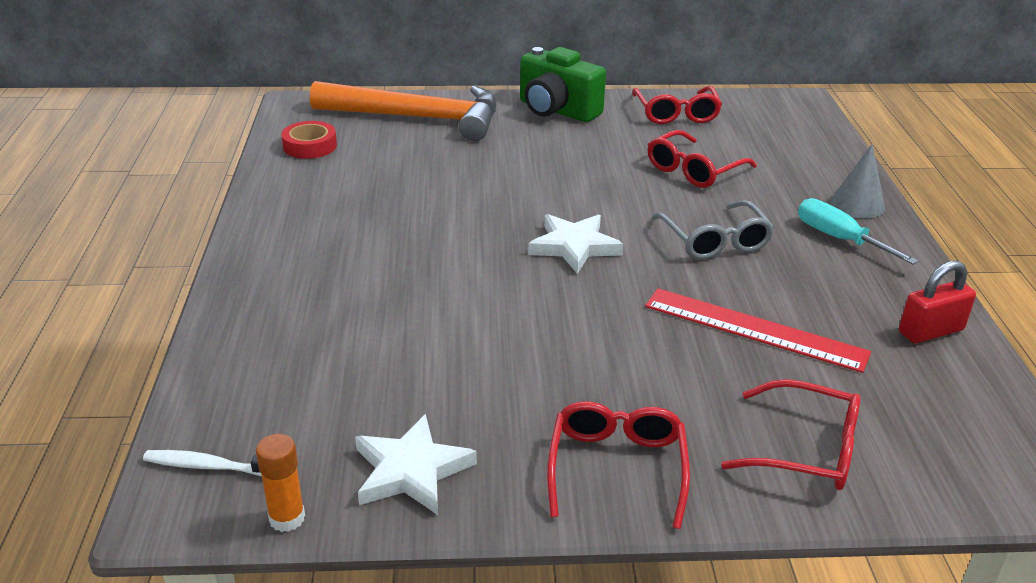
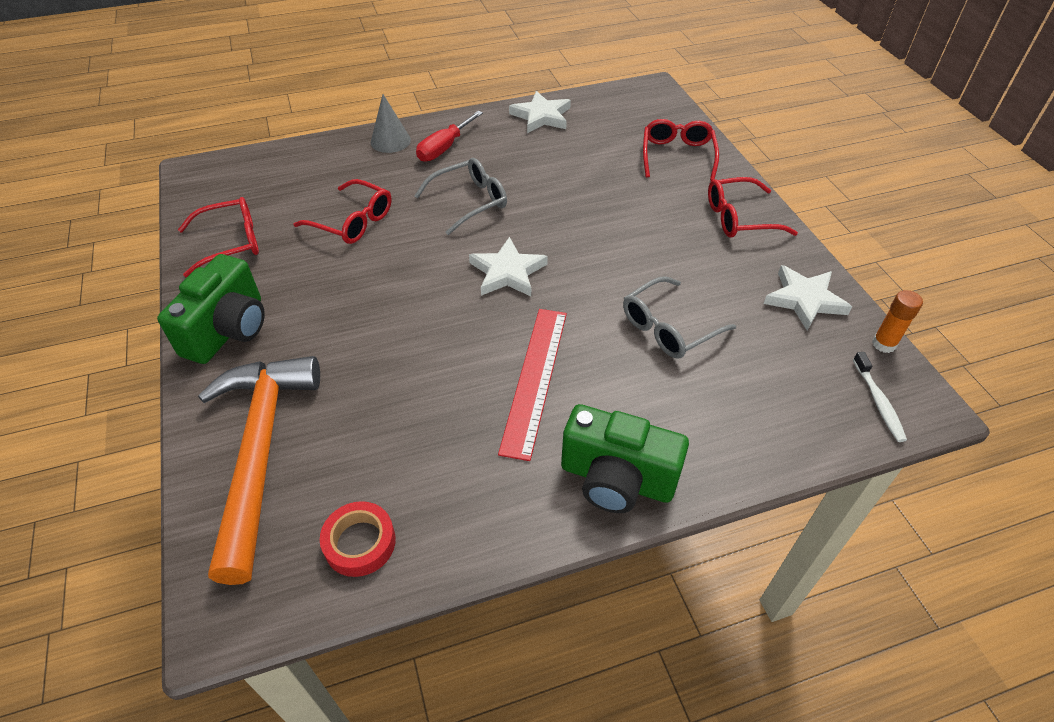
camera: 105 degrees left, 15 degrees up
(268, 257) = (616, 479): none -> green camera
(429, 335) = (669, 327): none -> grey glasses
(754, 329) = (574, 178): red ruler -> red ruler (534, 379)
(839, 239) = (444, 148): turquoise screwdriver -> red screwdriver
(930, 331) = (541, 116): red padlock -> white star

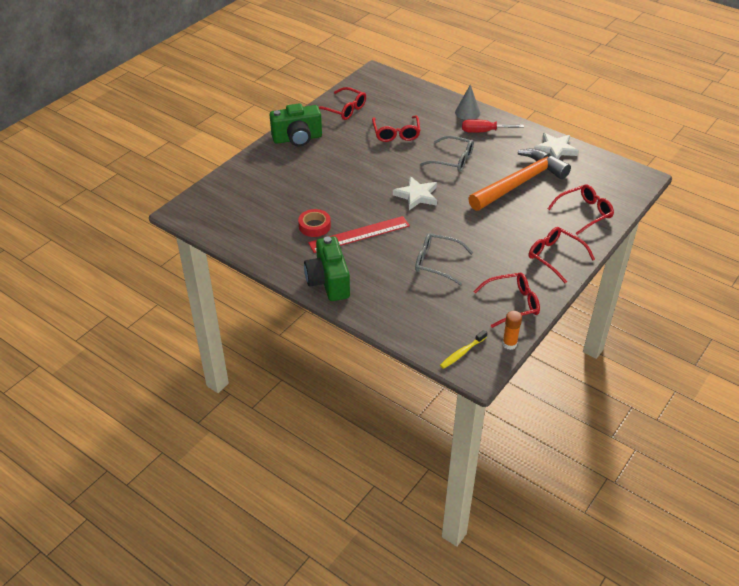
camera: 55 degrees right, 5 degrees down
(260, 452) = (250, 181): orange hammer -> orange hammer (519, 183)
(360, 543) = (236, 227): red tape -> red tape (314, 226)
(804, 300) = (512, 304): white star -> red glasses
(878, 402) = (462, 353): white toothbrush -> yellow toothbrush

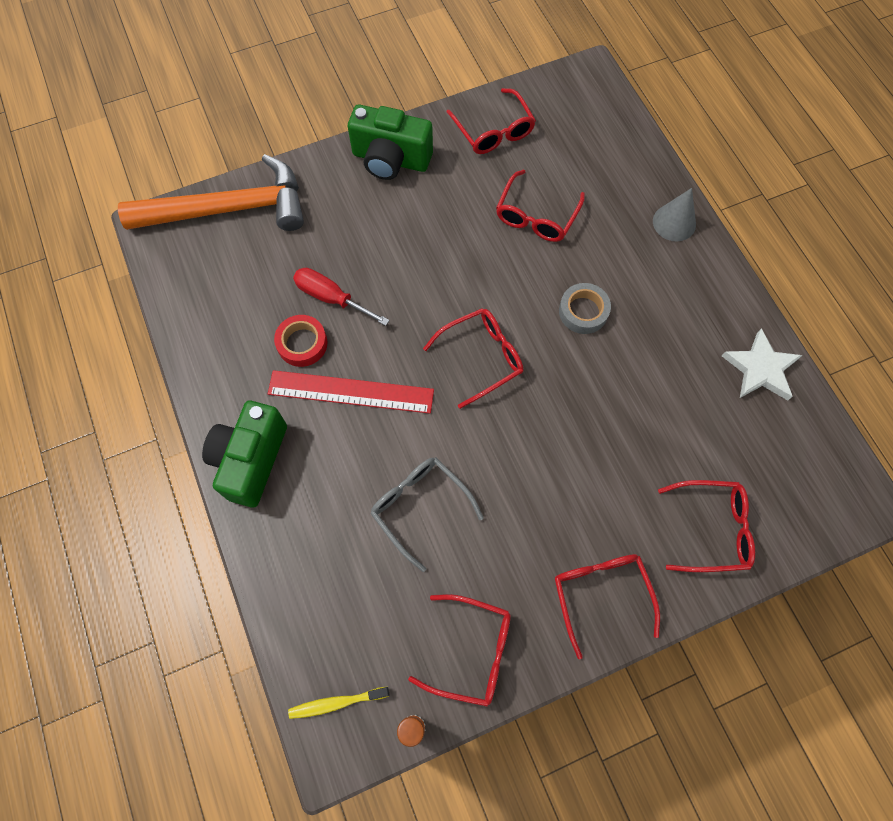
camera: 30 degrees right, 25 degrees up
(416, 195) = (481, 357): white star -> red glasses
(452, 160) = (583, 311): grey glasses -> grey tape
(484, 131) = (672, 275): red screwdriver -> red screwdriver (331, 298)
(519, 183) = (653, 411): orange hammer -> orange hammer (228, 209)

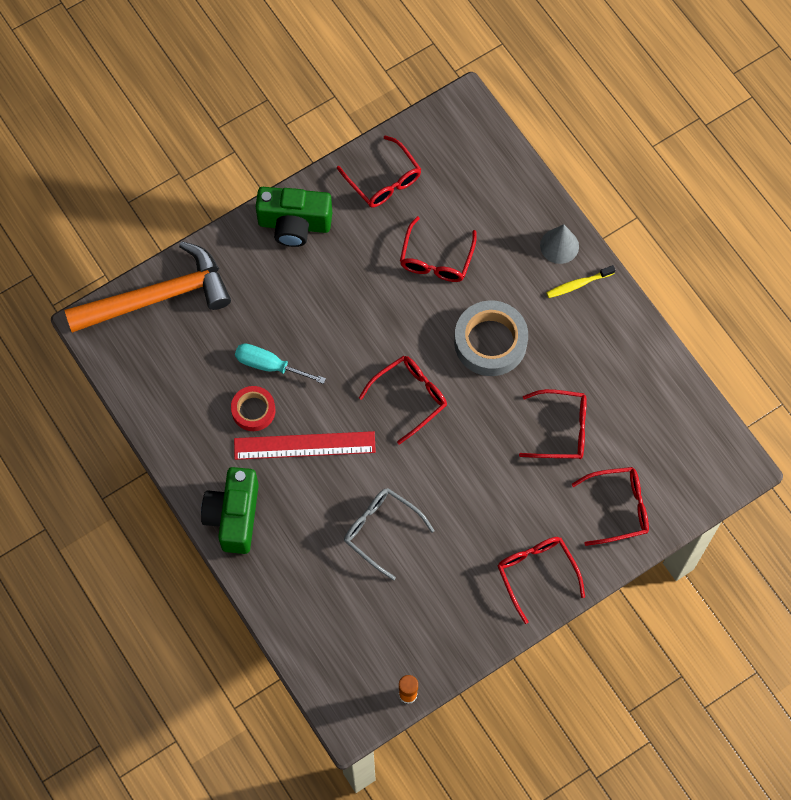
camera: 10 degrees left, 0 degrees up
(331, 298) = (269, 365): red screwdriver -> turquoise screwdriver
(336, 703) = (345, 688): yellow toothbrush -> yellow toothbrush (578, 284)
(471, 651) = (442, 633): red glasses -> red glasses (561, 429)
(583, 311) = (490, 342): grey tape -> grey tape, size x1.69
(760, 369) = (646, 368): white star -> none

